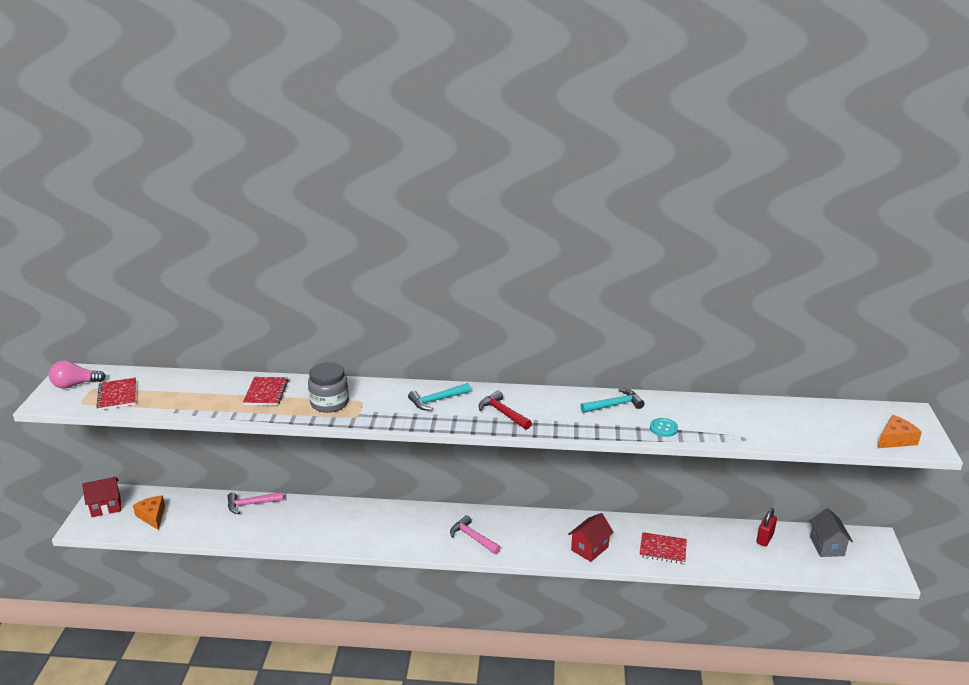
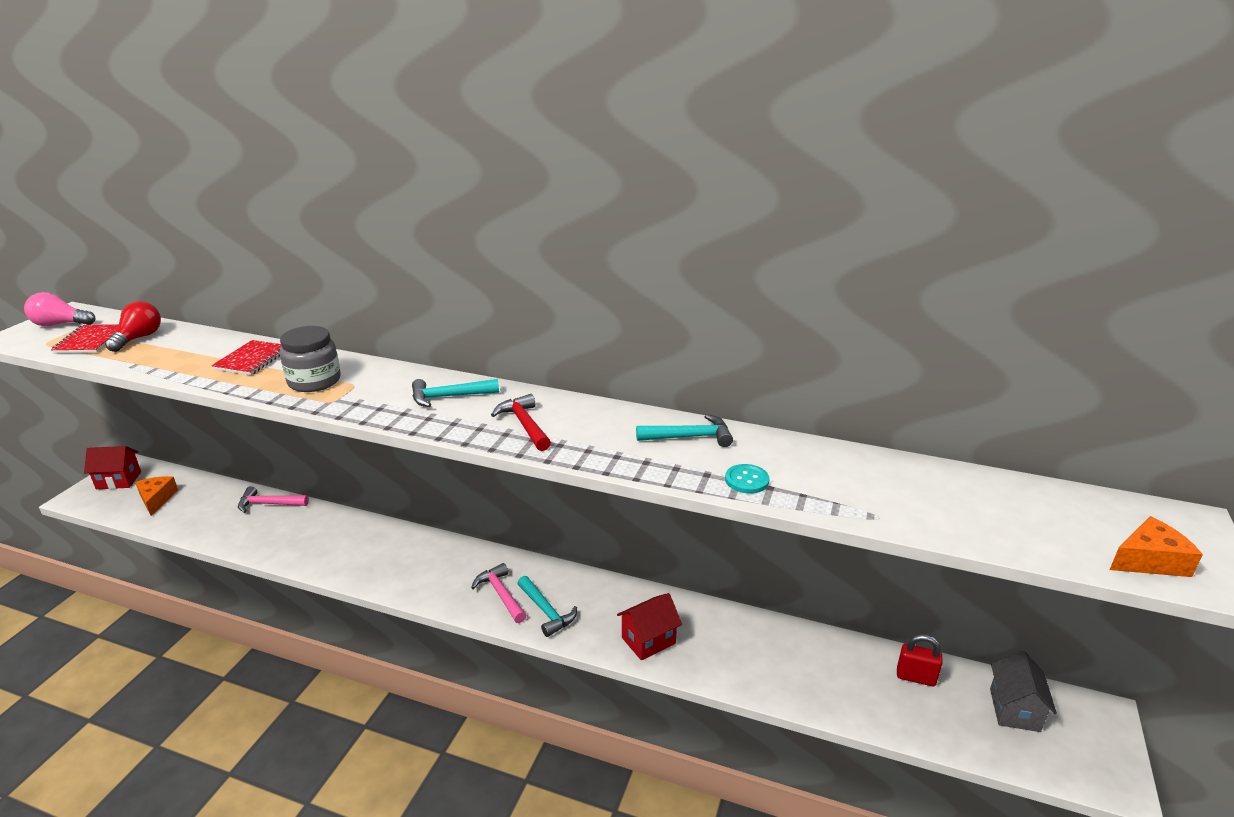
camera: 15 degrees right, 0 degrees up
(156, 387) = (139, 338): none -> red light bulb
(511, 543) = (546, 611): none -> turquoise hammer
(663, 549) = (753, 662): red notebook -> none
(764, 538) = (915, 677): red padlock -> red padlock turned 60 degrees clockwise

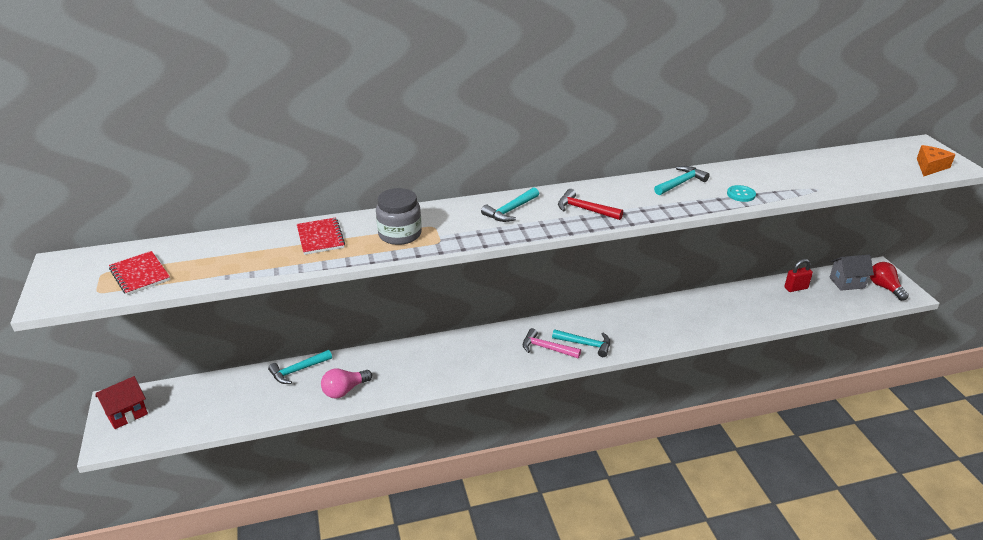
camera: 35 degrees left, 5 degrees up
(60, 324) = (75, 274): pink light bulb -> pink light bulb (344, 390)
(139, 338) = (183, 257): red light bulb -> red light bulb (884, 287)
(156, 499) = (190, 410): orange cheese -> none
(269, 504) = (298, 370): pink hammer -> turquoise hammer
(648, 640) = (658, 332): red house -> none
(1014, 710) = (847, 283): grey house -> grey house turned 75 degrees counterclockwise

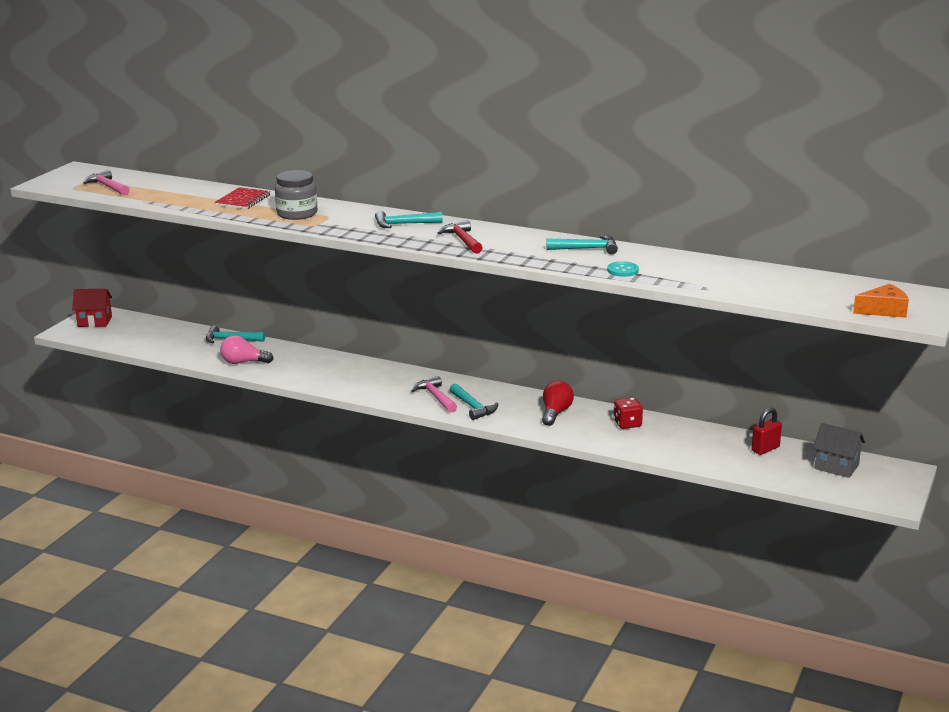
camera: 40 degrees right, 10 degrees down
(140, 274) = (107, 187): red notebook -> pink hammer
(698, 308) = (627, 424): none -> red dice
(796, 288) = (765, 449): red padlock -> red padlock turned 60 degrees counterclockwise
(884, 287) = (875, 486): red light bulb -> red light bulb (555, 413)

